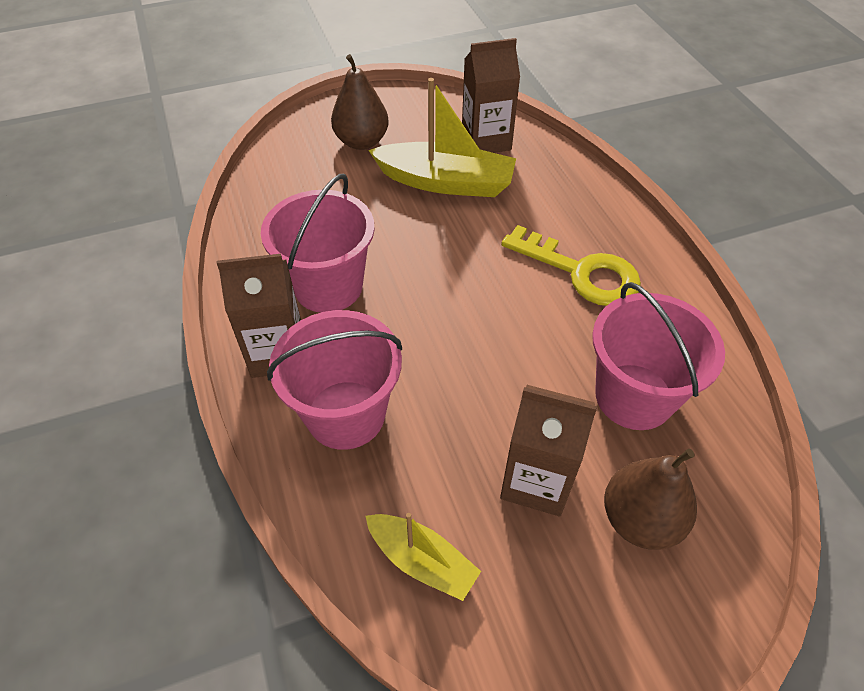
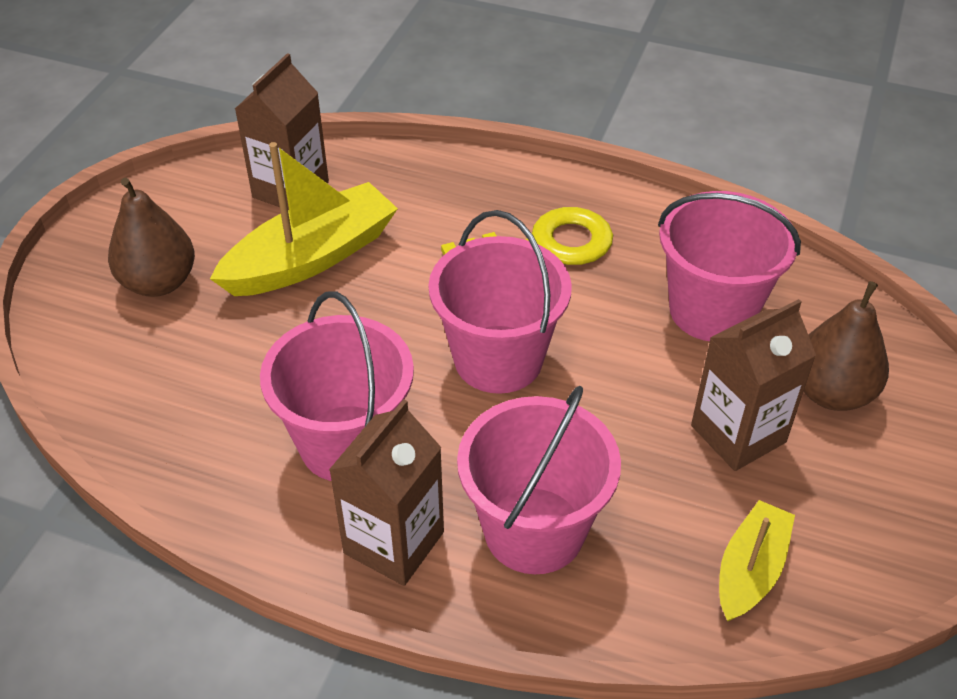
camera: 50 degrees left, 5 degrees down
(422, 561) = (750, 570): yellow boat -> yellow boat turned 45 degrees counterclockwise
(462, 311) = (498, 359): none -> pink bucket

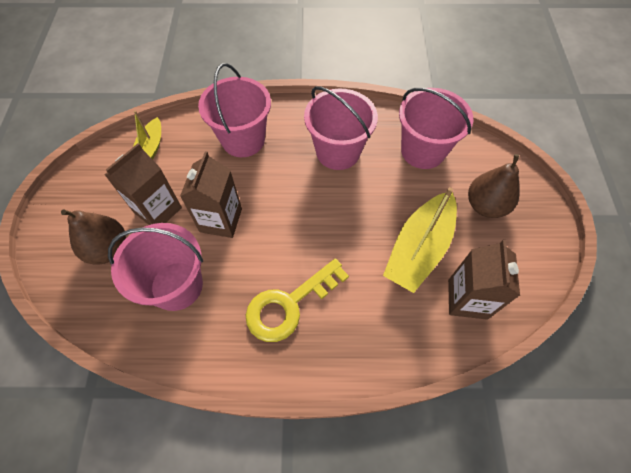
camera: 160 degrees right, 15 degrees up
(394, 542) = (297, 120): brown carton -> brown carton (221, 220)
(498, 359) = (287, 215): pink bucket -> pink bucket (423, 151)

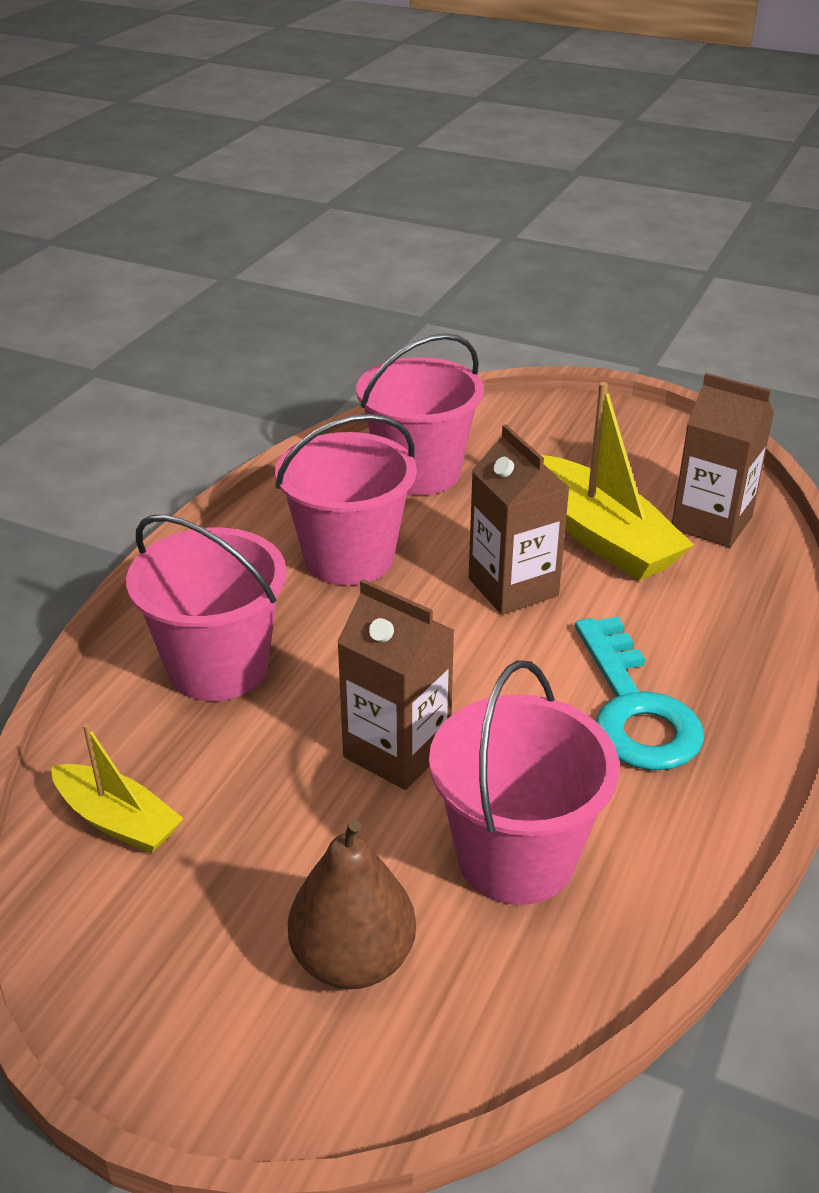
camera: 65 degrees left, 25 degrees down
(158, 210) = (303, 845): brown carton -> brown carton (513, 587)
(289, 304) = (634, 708): yellow key -> turquoise key
(485, 205) = (563, 453): brown pear -> none

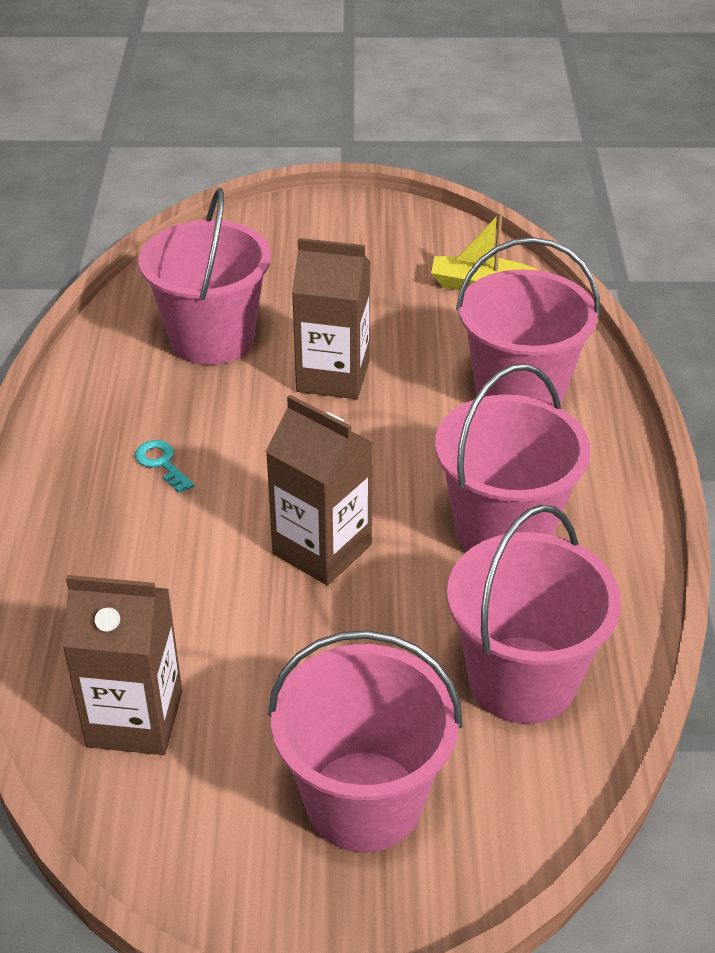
camera: 155 degrees right, 5 degrees up
(353, 959) = (282, 267): brown pear -> none
(568, 448) = (364, 801): none -> pink bucket
(602, 537) = (257, 649): yellow boat -> none
(634, 708) = (162, 463): turquoise key -> turquoise key, size x0.42

